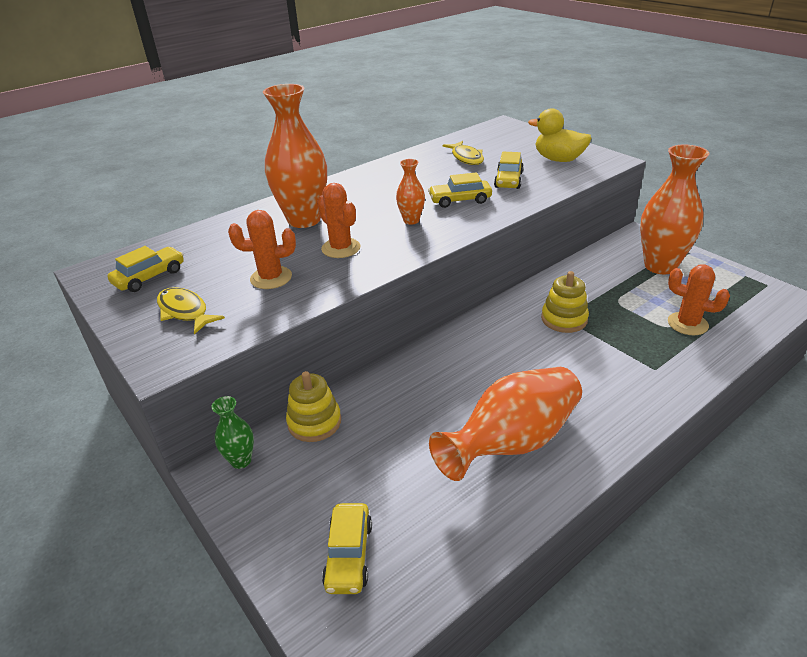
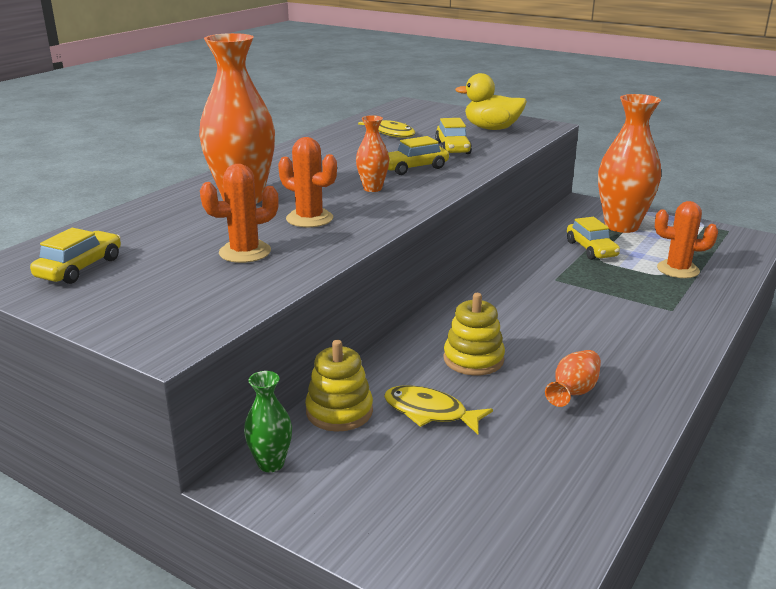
camera: 20 degrees left, 10 degrees down
(185, 311) = (157, 294): yellow fish -> yellow fish (430, 412)
(348, 555) = (462, 525): yellow car -> yellow car (591, 249)
(512, 442) = (573, 392): orange vase -> orange vase, size x0.47
(564, 319) = (556, 280): yellow stacking toy -> yellow stacking toy (473, 359)

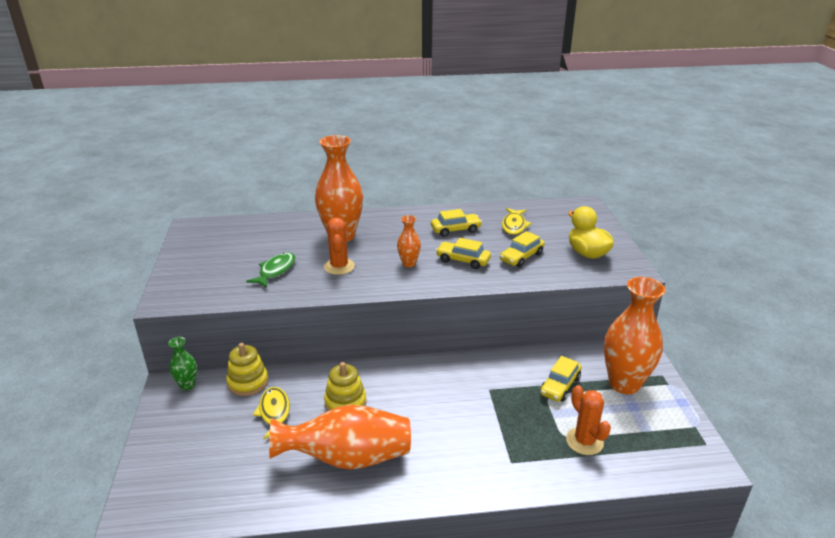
camera: 50 degrees right, 5 degrees up
(80, 268) = (214, 242): yellow car -> yellow car (455, 230)
(245, 252) = (275, 271): orange cactus -> green fish
(573, 392) = (348, 458): orange vase -> orange vase, size x2.11

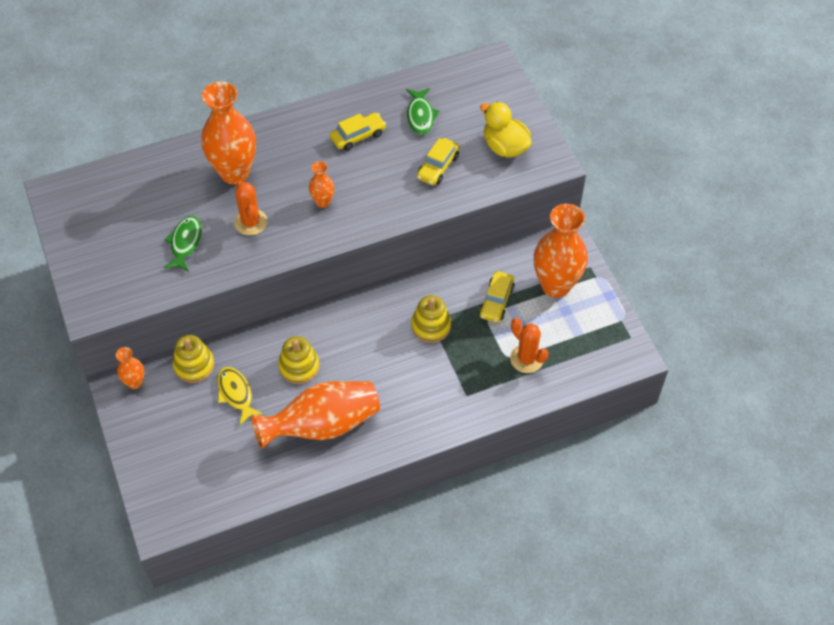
camera: 15 degrees left, 25 degrees up
(187, 385) = (135, 382): green vase -> orange vase
(463, 260) = (378, 185): yellow car -> none
(488, 393) = (431, 326): none -> yellow stacking toy
(514, 226) = (420, 116): yellow fish -> green fish

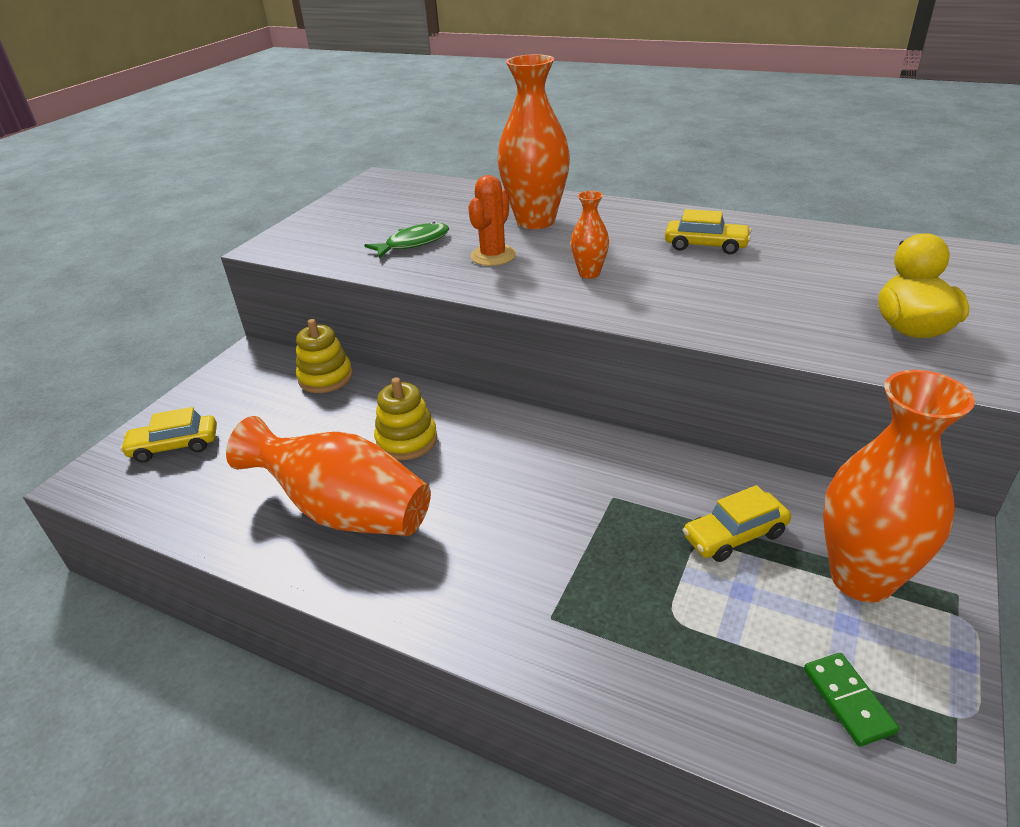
camera: 50 degrees right, 20 degrees down
(135, 382) = (266, 360): orange vase -> none
(236, 394) = (319, 422): yellow fish -> none
(420, 116) = (810, 259): green fish -> none
(431, 326) = (605, 502): yellow stacking toy -> none
(438, 167) = (778, 305): yellow car -> yellow car (174, 446)
(526, 359) = (701, 641): orange cactus -> none
(588, 341) = (847, 700): none -> green domino

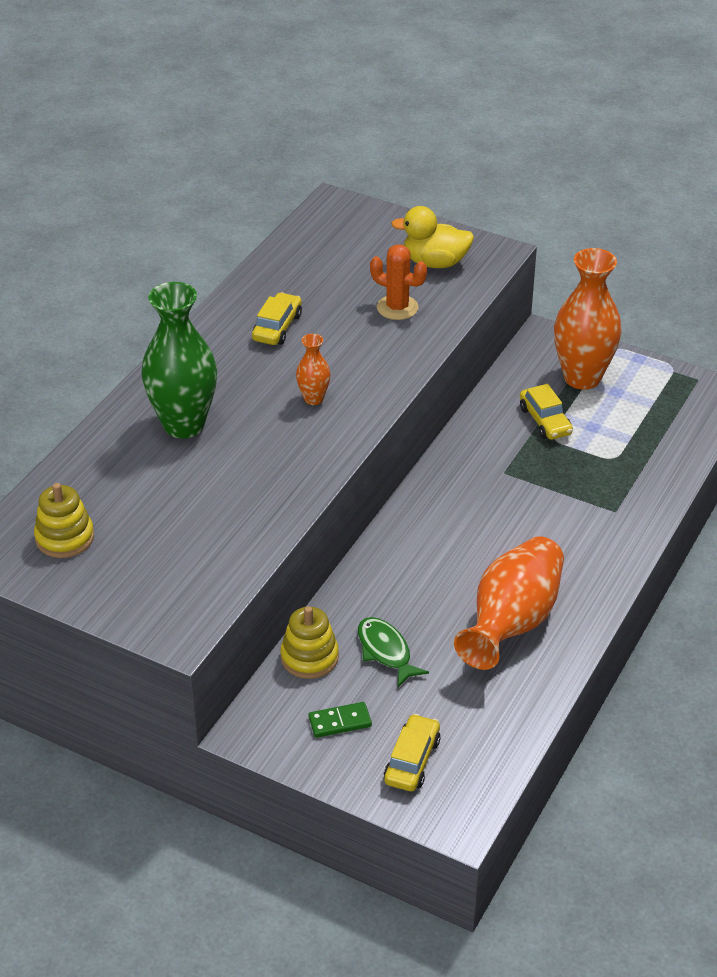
camera: 90 degrees left, 5 degrees up
(174, 446) = (412, 761): yellow car -> yellow car turned 150 degrees counterclockwise
(407, 440) = (423, 589): yellow stacking toy -> yellow stacking toy (64, 538)
(413, 243) = (210, 513): green fish -> green fish (385, 651)
(493, 256) = (259, 456): orange cactus -> orange cactus (397, 308)
(535, 221) = (184, 425): orange vase -> green vase
(847, 700) = (666, 404): green domino -> green domino (340, 722)

